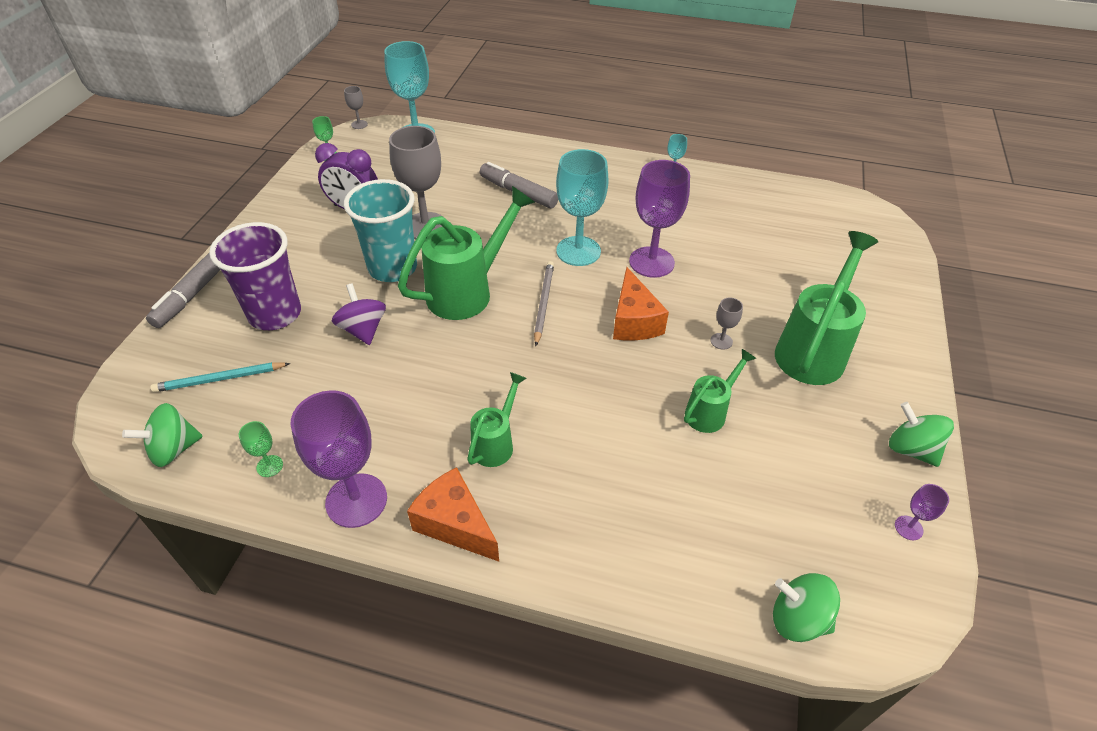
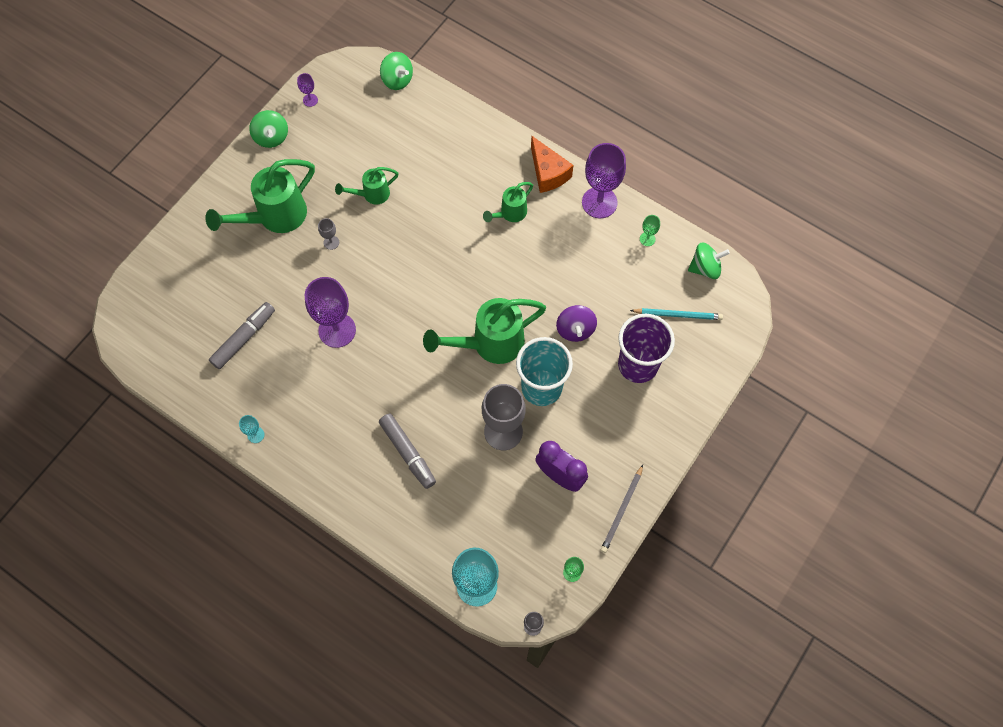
camera: 160 degrees left, 20 degrees up
(192, 295) = (701, 406): grey marker -> grey marker (244, 338)
(543, 303) = (438, 314): grey pencil -> grey pencil (622, 510)
(578, 251) = (388, 360): turquoise goblet -> none
(634, 321) = (381, 278): orange cheese -> none

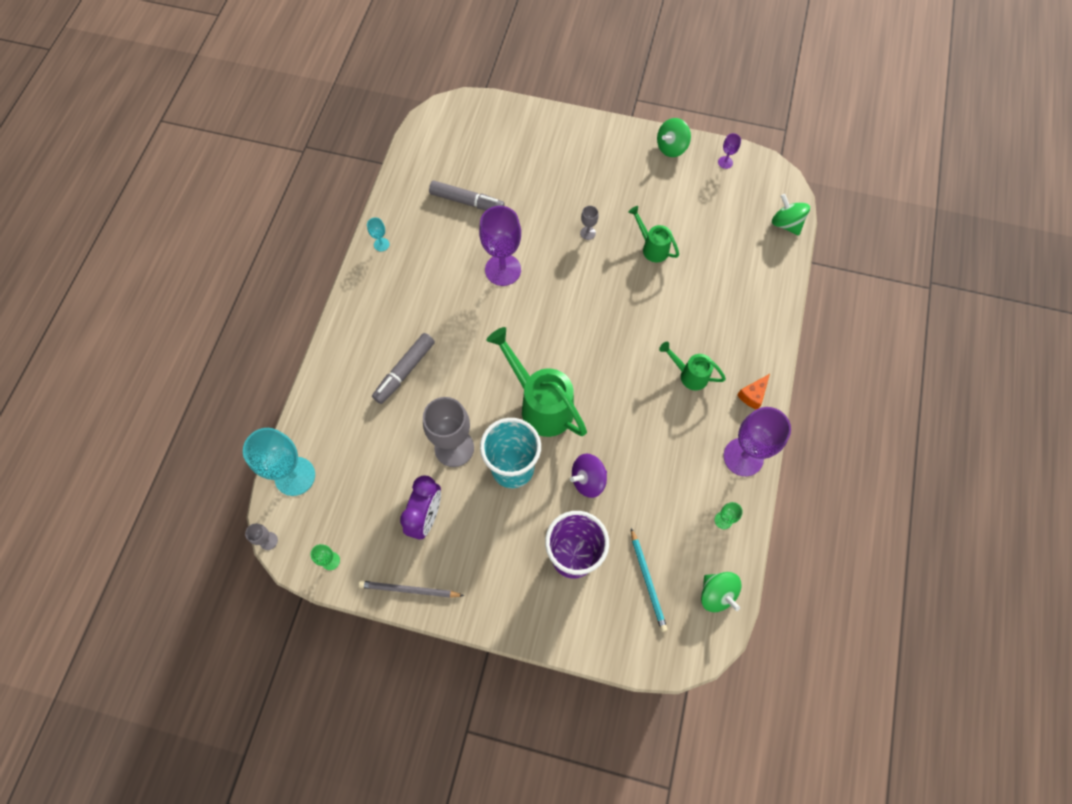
camera: 70 degrees right, 0 degrees up
(274, 217) = (592, 180): green watering can -> none
(397, 80) = (786, 224): green spinning top -> green spinning top turned 120 degrees clockwise
(548, 173) = (752, 395): orange cheese -> orange cheese, size x0.60

